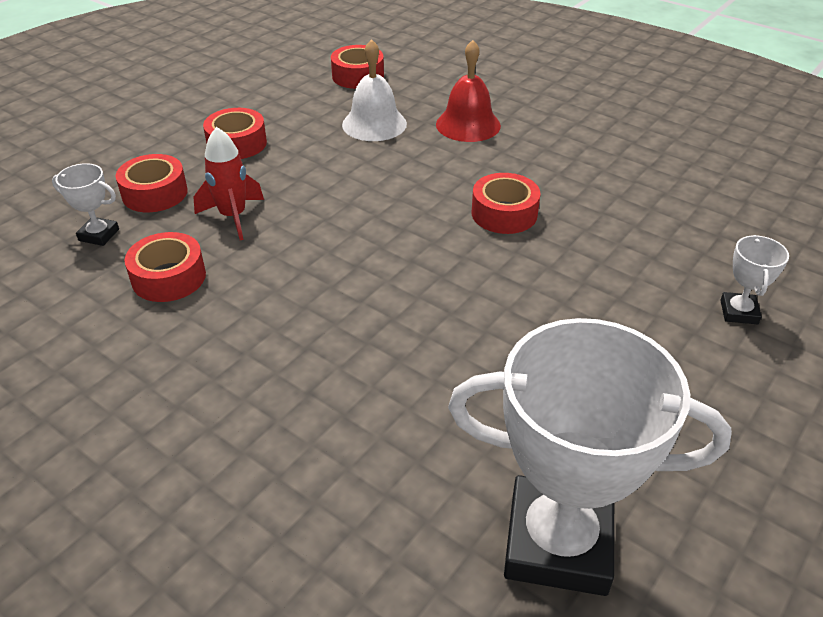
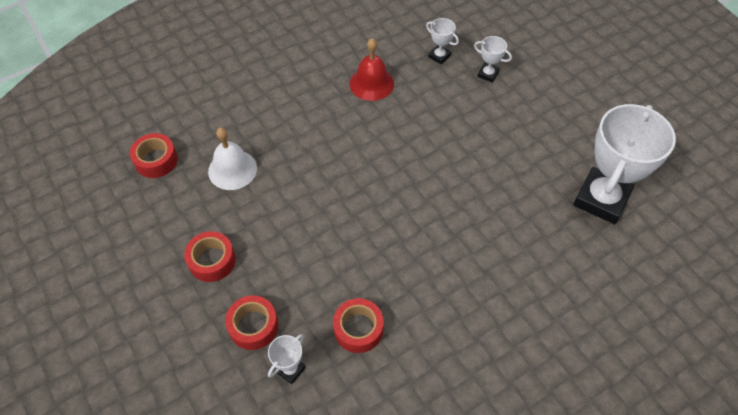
camera: 70 degrees left, 15 degrees up
(233, 217) = (307, 280): red rocket -> none
(468, 124) = (263, 118): red bell -> red bell (371, 83)
(504, 213) = (369, 135): red tape -> none
(723, 247) = (439, 56): none -> white trophy

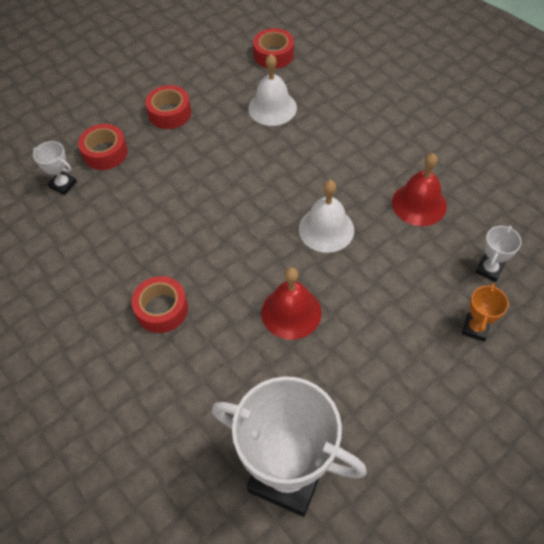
camera: 85 degrees right, 0 degrees up
(358, 329) = (101, 229): red tape -> red tape (162, 309)
(387, 147) = (326, 229): none -> white bell
(466, 181) = (291, 312): none -> red bell
(488, 74) = (475, 328): white trophy -> orange trophy

